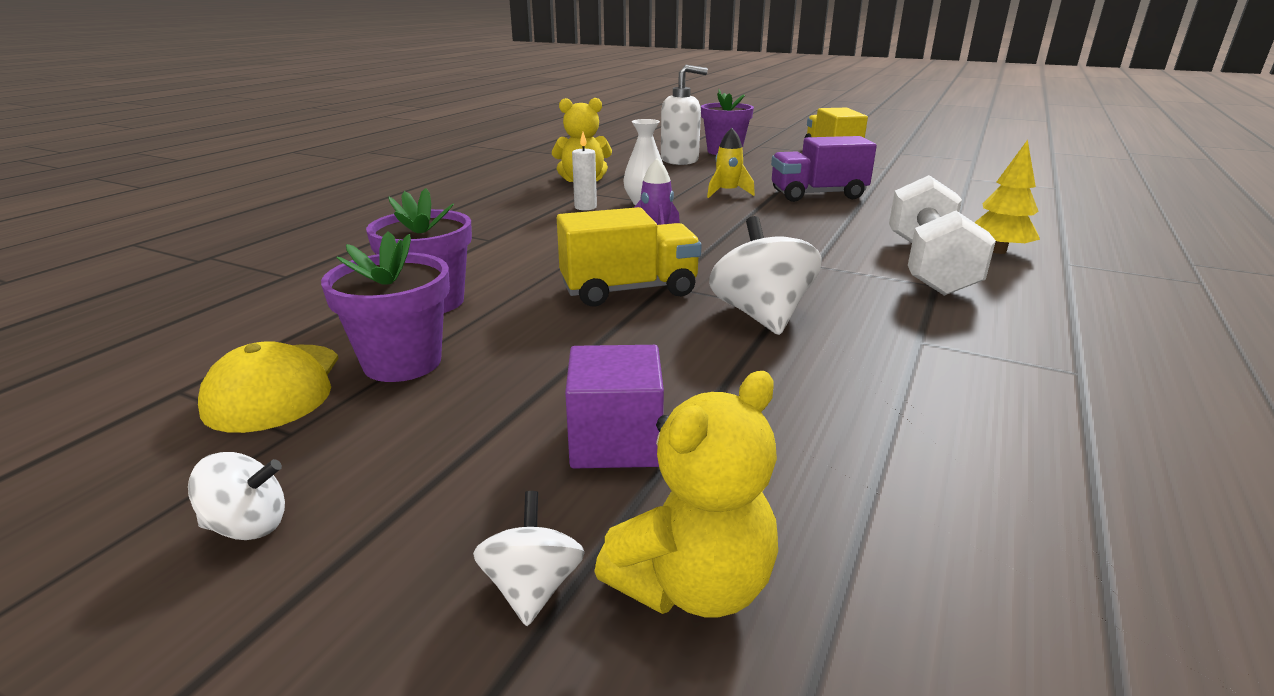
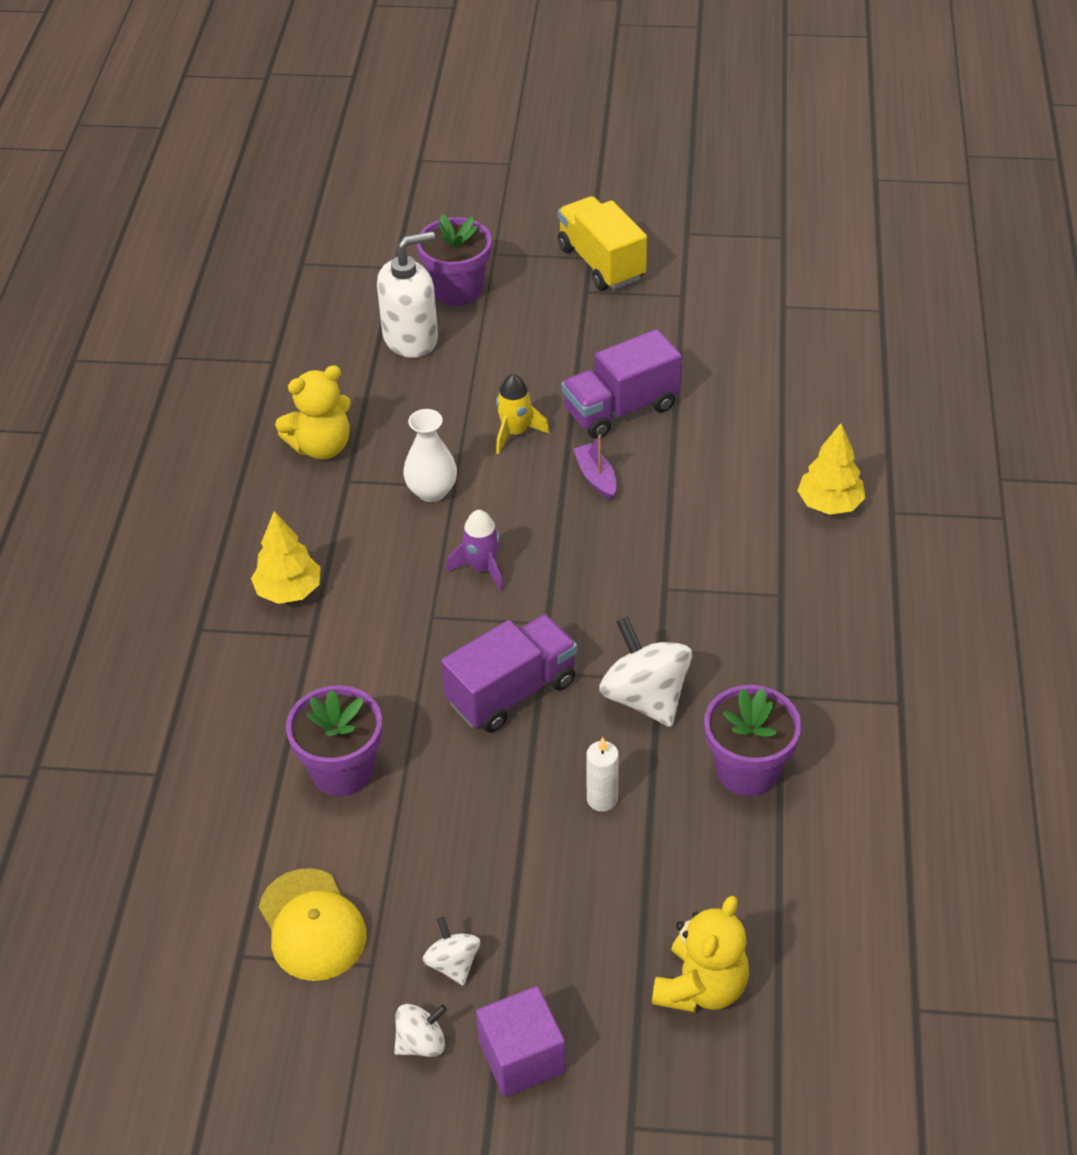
camera: 20 degrees left, 20 degrees up
(402, 362) = (387, 862): purple flower pot -> purple flower pot (747, 770)
(496, 221) = (289, 591): none -> yellow tree
(532, 587) = (617, 1020): white spinning top -> white spinning top (453, 963)
(585, 207) = (368, 523): white candle -> white candle (602, 799)
(615, 441) = (603, 893): purple cube -> purple cube (522, 1057)
(629, 290) = (511, 692): yellow truck -> purple truck
(781, 214) = (596, 477): none -> purple boat
(928, 265) = (769, 556): white dumbbell -> none

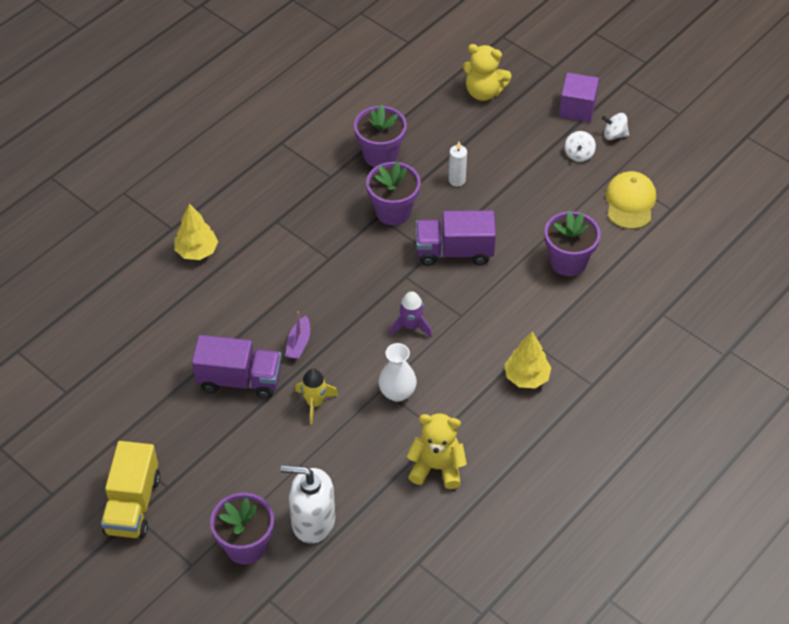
camera: 145 degrees left, 5 degrees up
(645, 697) = (393, 211): white spinning top -> purple flower pot
(701, 987) = (483, 92): yellow teddy bear -> yellow teddy bear turned 135 degrees counterclockwise

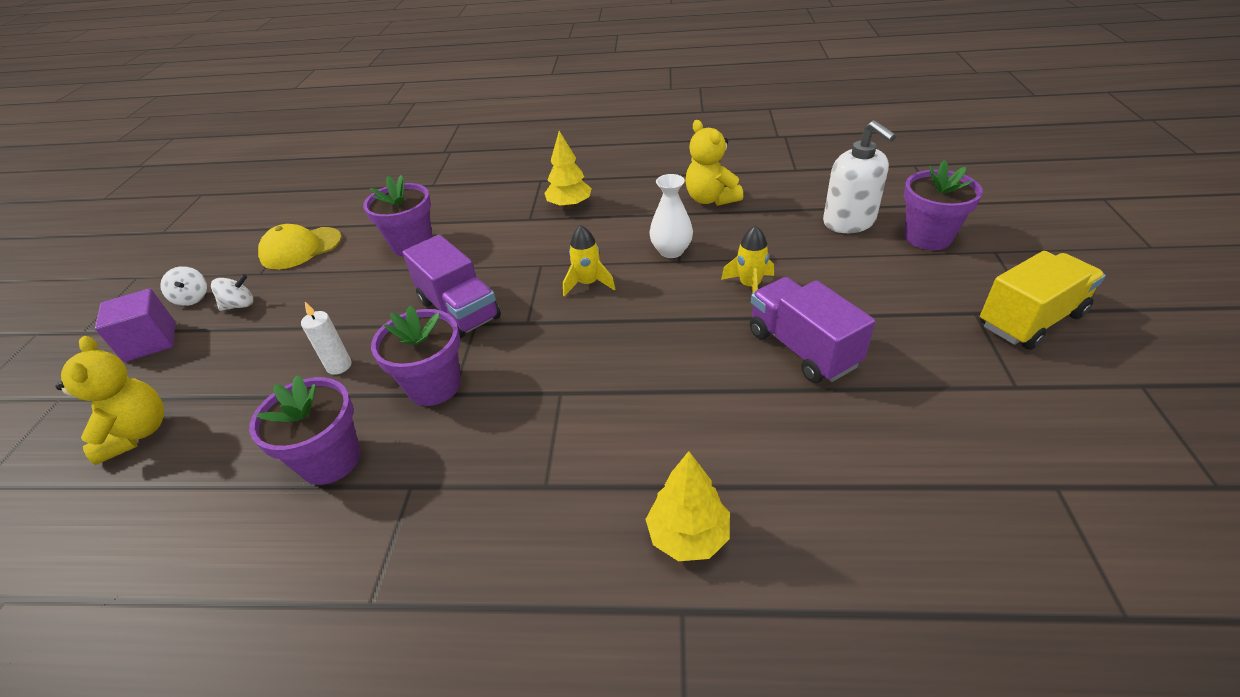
camera: 125 degrees left, 10 degrees down
(298, 343) = (702, 338): purple boat -> none
(411, 326) = (588, 283): purple rocket -> yellow rocket

